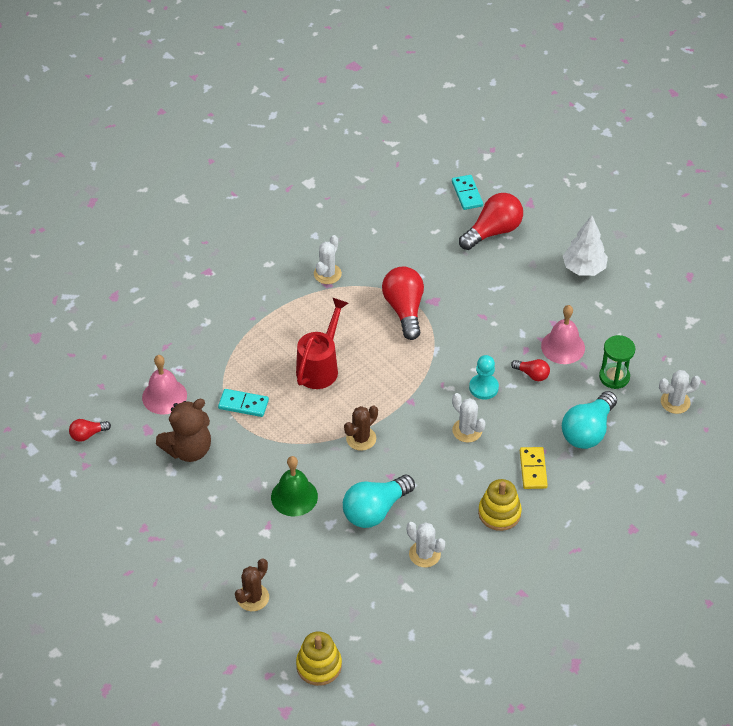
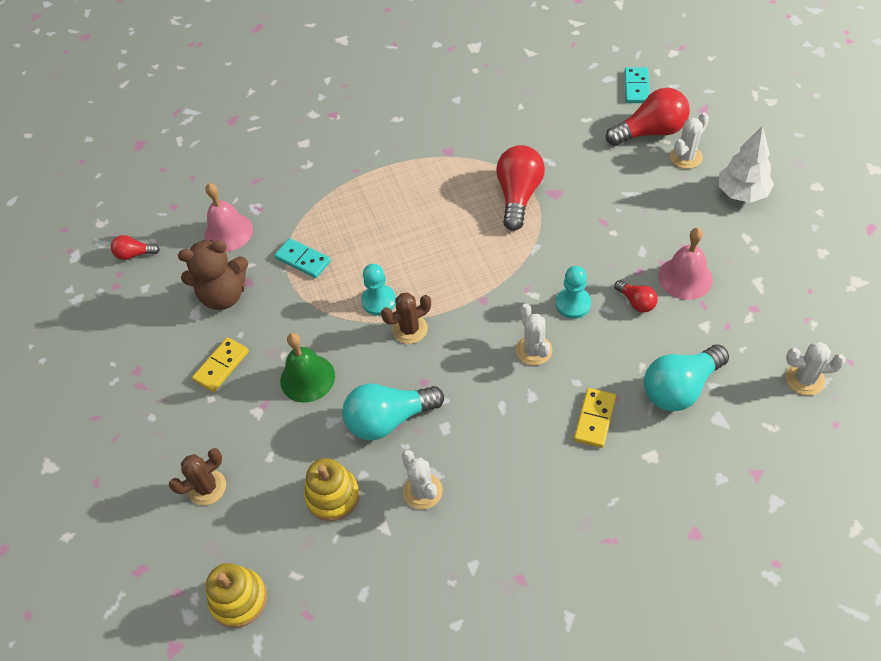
camera: 25 degrees right, 5 degrees up
(216, 505) = (221, 366): none -> yellow domino
(320, 367) = (401, 238): red watering can -> none
(325, 422) = (379, 301): none -> turquoise pawn
(327, 274) = (452, 141): white cactus -> white cactus (686, 157)
(499, 513) = (532, 464): yellow stacking toy -> yellow stacking toy (333, 496)
(614, 377) = (736, 328): green hourglass -> none

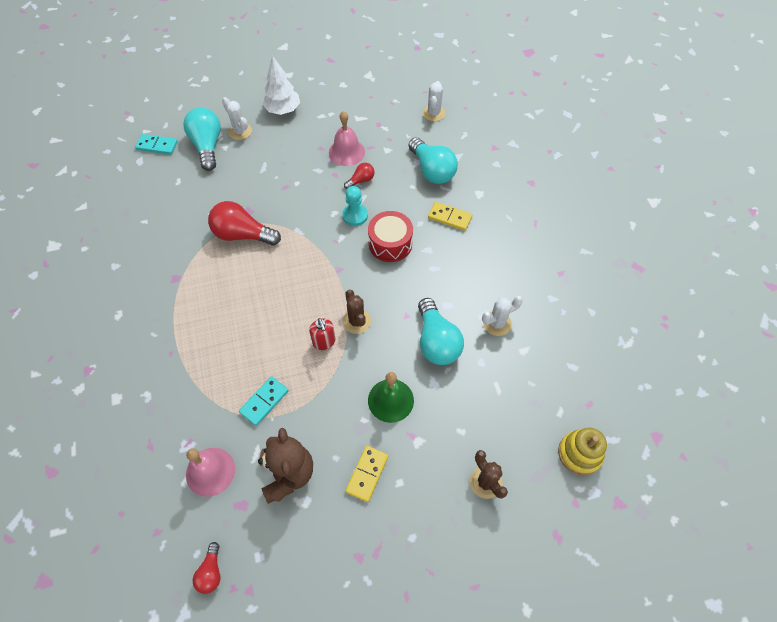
camera: 90 degrees left, 5 degrees up
(221, 366) = (367, 474): yellow domino -> yellow domino turned 75 degrees clockwise
(333, 496) = (498, 384): yellow stacking toy -> none
(379, 301) = (324, 342): turquoise pawn -> red soap dispenser
(534, 350) = (390, 243): white cactus -> red drum
(650, 132) = (207, 146): red light bulb -> turquoise light bulb

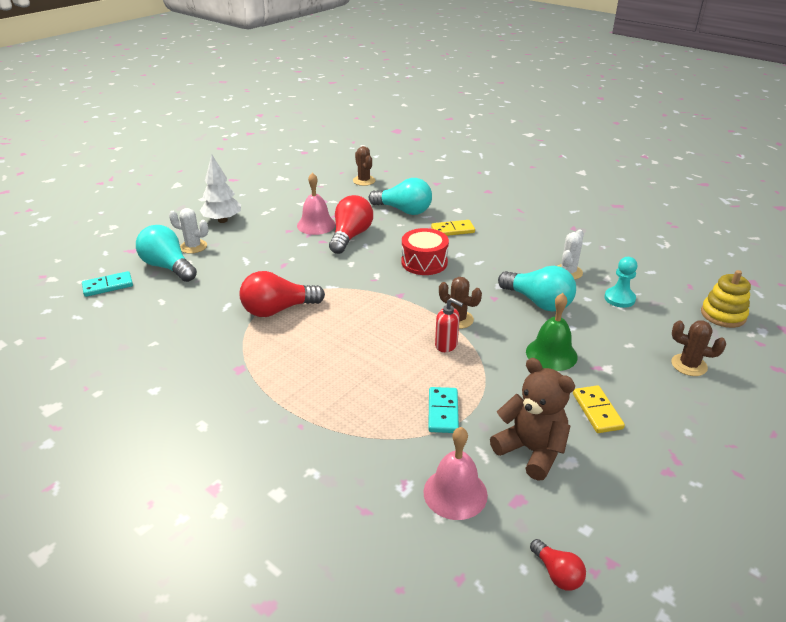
camera: 35 degrees left, 25 degrees down
(355, 215) = (372, 258): turquoise pawn -> turquoise pawn (619, 298)
(361, 180) = (350, 236): red light bulb -> red light bulb, size x1.96
(433, 113) = (364, 181): white cactus -> brown cactus

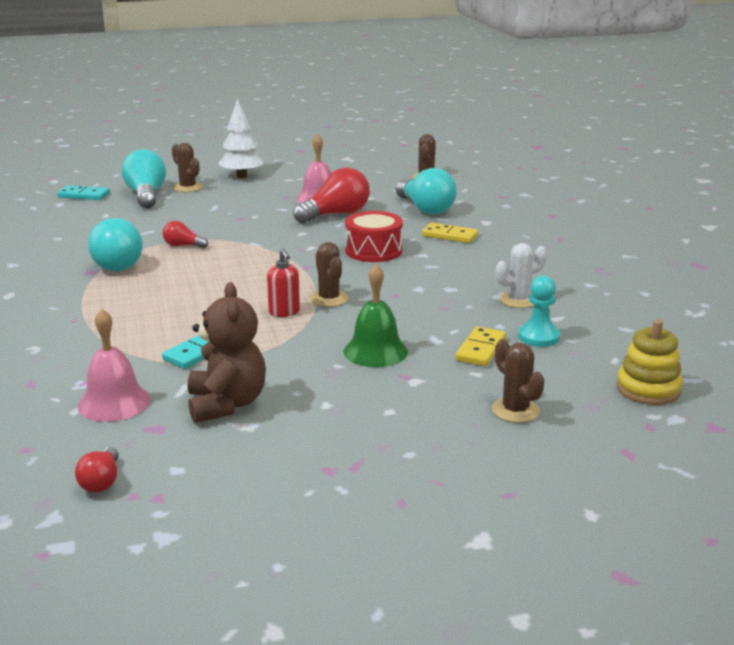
camera: 35 degrees right, 10 degrees down
(193, 247) = (187, 187): white cactus -> brown cactus
(278, 310) = (183, 245): red light bulb -> red light bulb, size x0.51
(538, 302) = (437, 312): turquoise light bulb -> turquoise light bulb (117, 263)
(597, 411) = (341, 404): yellow domino -> yellow domino (480, 349)

